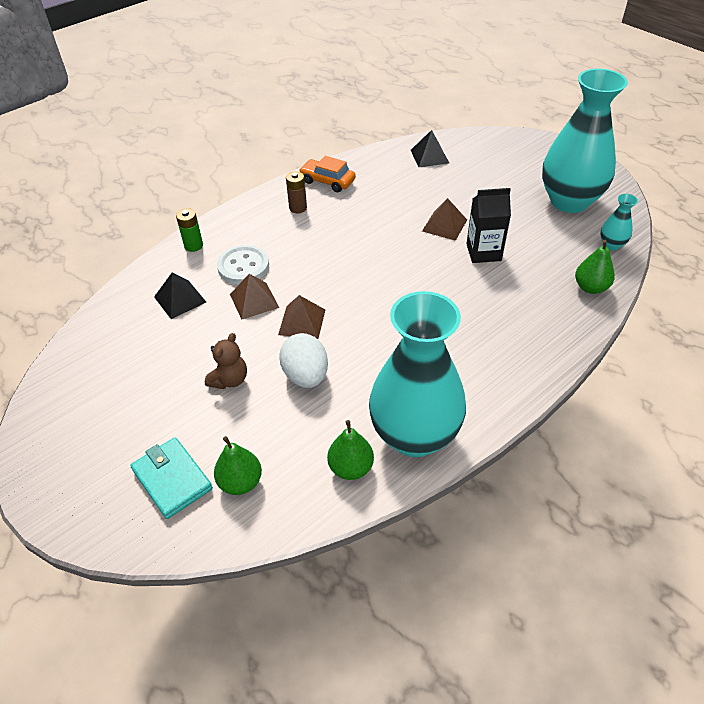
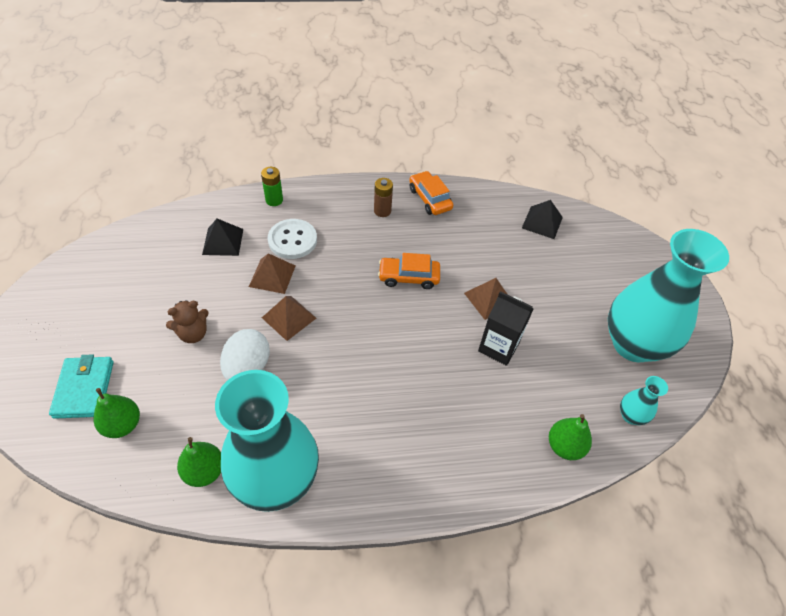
camera: 30 degrees right, 5 degrees up
(369, 242) = (408, 277): none -> orange car

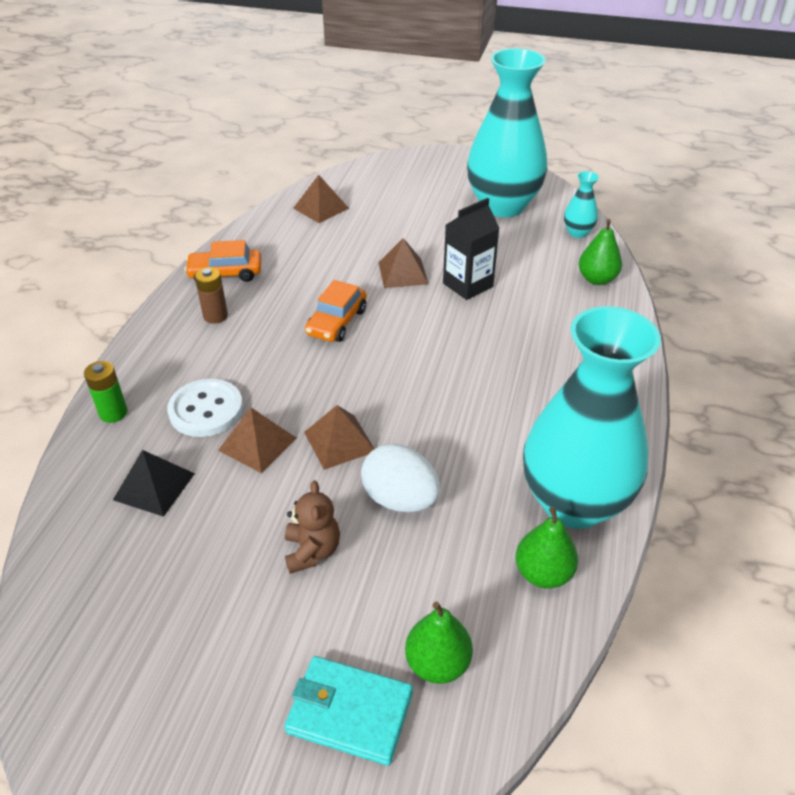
camera: 65 degrees left, 10 degrees down
(542, 222) = (321, 208): black pyramid -> brown pyramid

